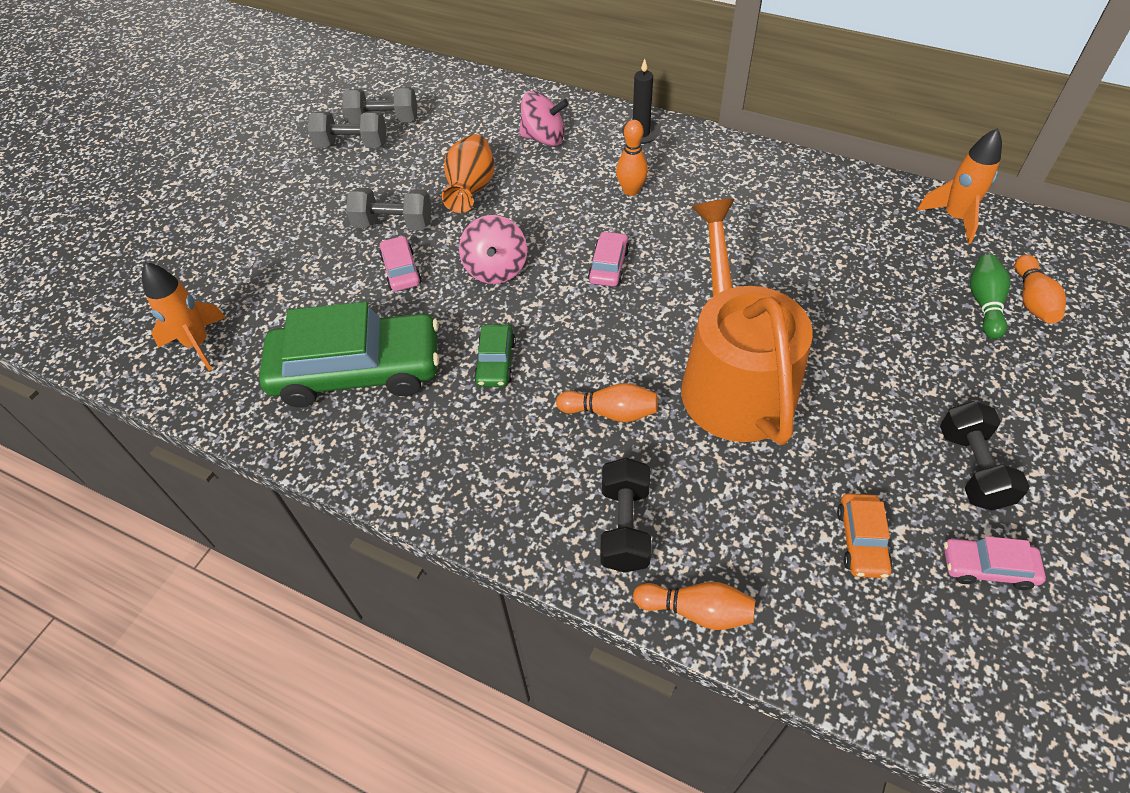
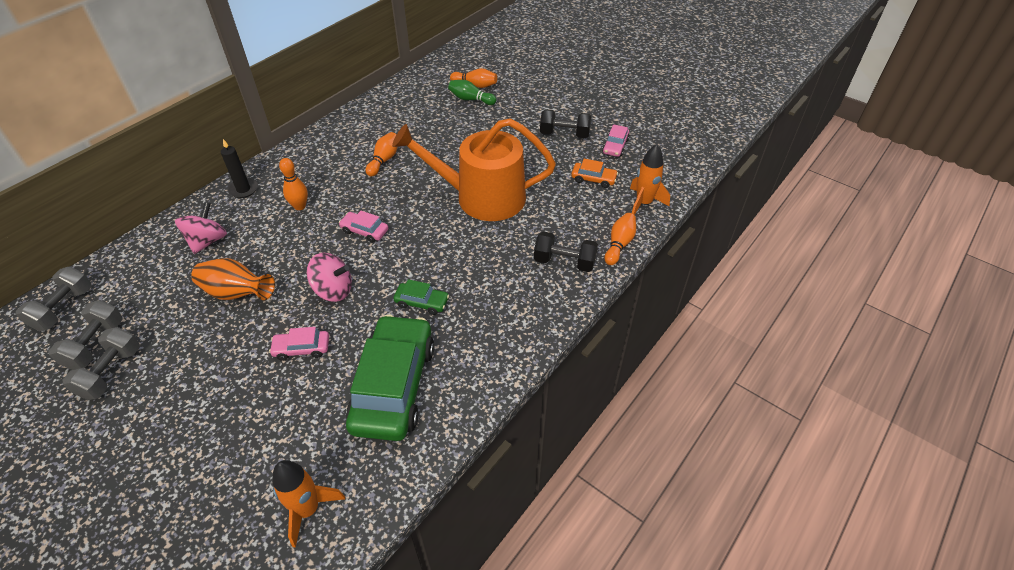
camera: 80 degrees left, 5 degrees down
(393, 224) = (244, 349): grey dumbbell -> grey dumbbell (63, 308)
(610, 412) = (485, 253): orange bowling pin -> orange bowling pin (384, 160)
(954, 218) = (407, 89): orange rocket -> orange rocket (643, 203)

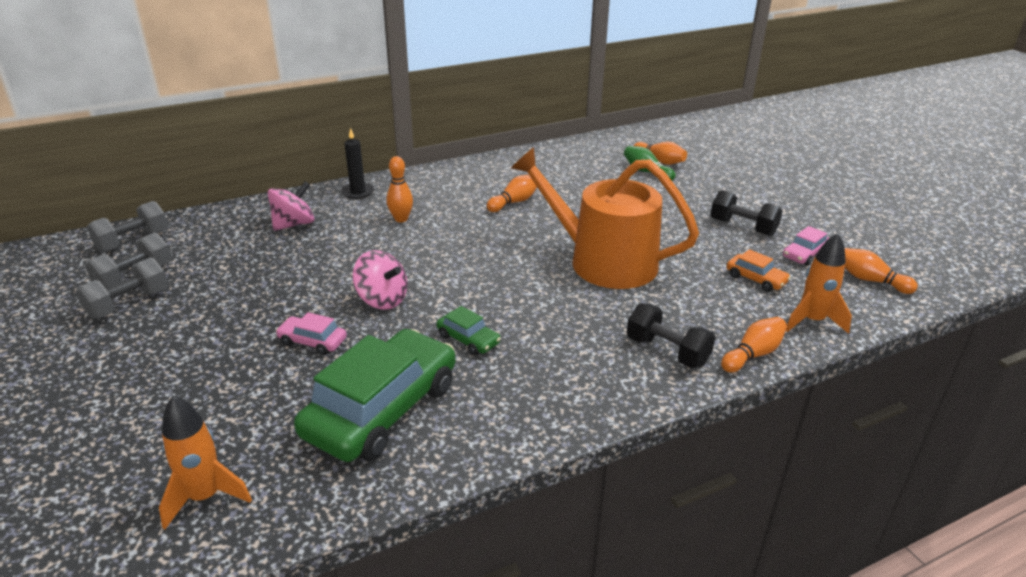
camera: 25 degrees right, 15 degrees down
(236, 293) = (287, 274): orange vase -> none
(365, 231) = (451, 257): pink car -> none
(665, 156) = (870, 280): none -> orange bowling pin

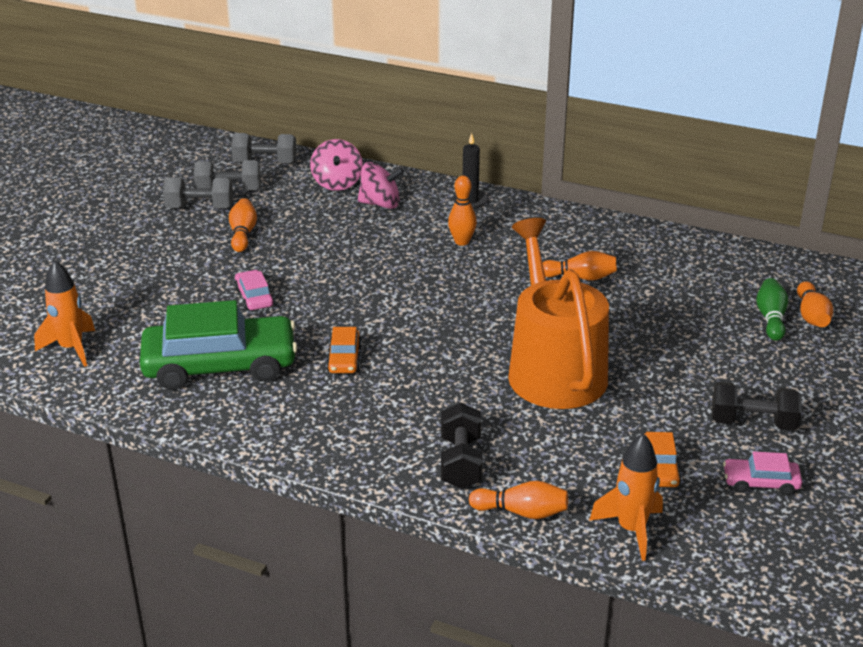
camera: 50 degrees right, 0 degrees up
(382, 299) = (341, 296): pink spinning top -> pink spinning top (337, 183)
(468, 339) = (344, 359): green car -> orange car
(742, 227) = (752, 423): black dumbbell -> black dumbbell turned 75 degrees counterclockwise
(870, 280) = (775, 545): orange bowling pin -> orange bowling pin (243, 234)

